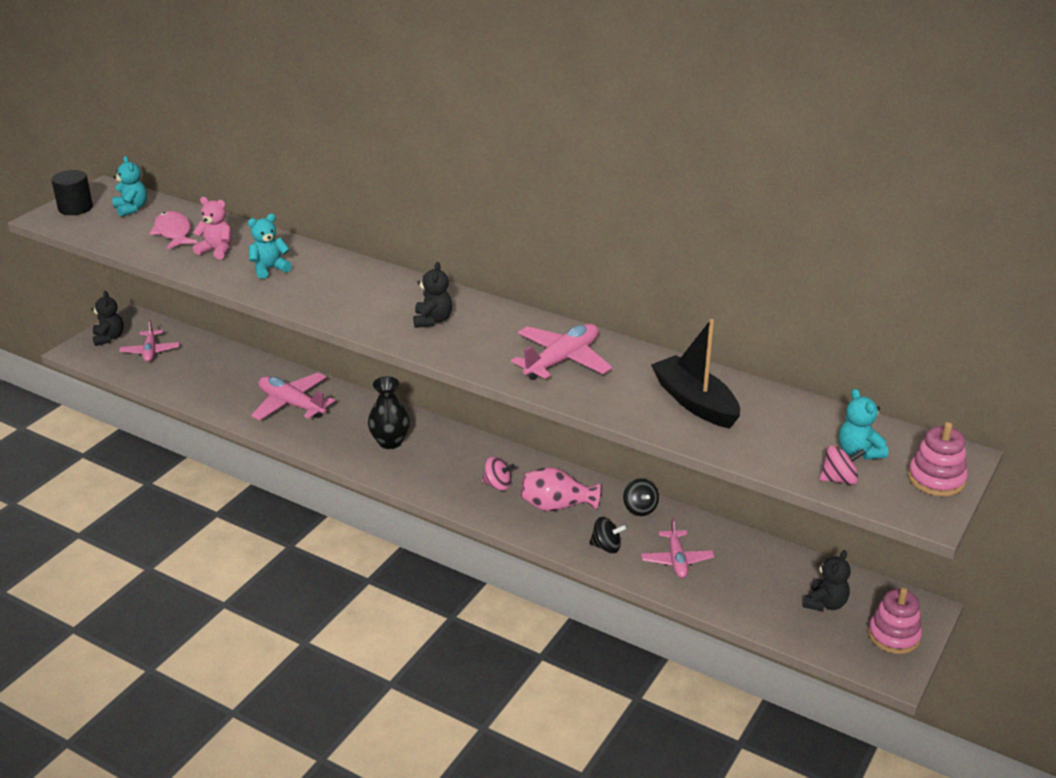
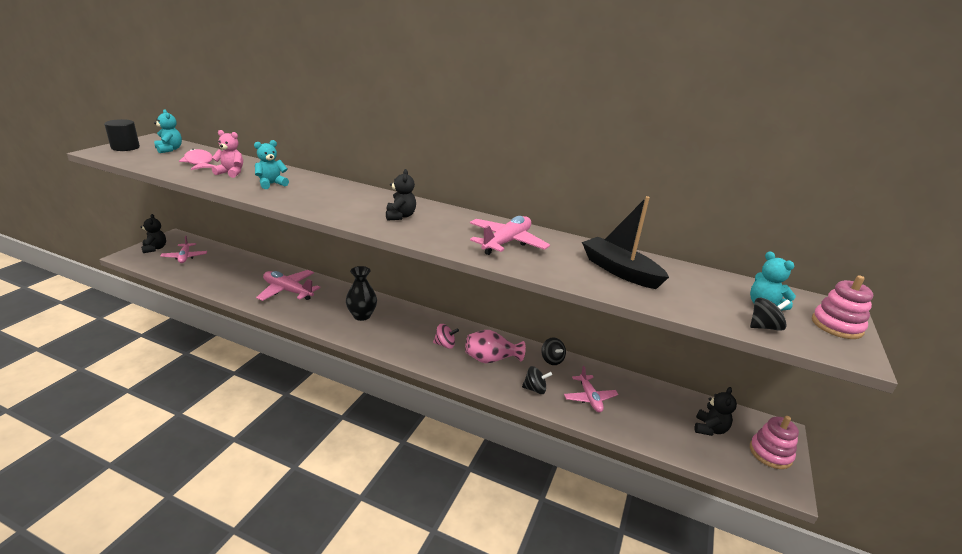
camera: 10 degrees left, 5 degrees down
(839, 479) = (764, 327): pink spinning top -> black spinning top

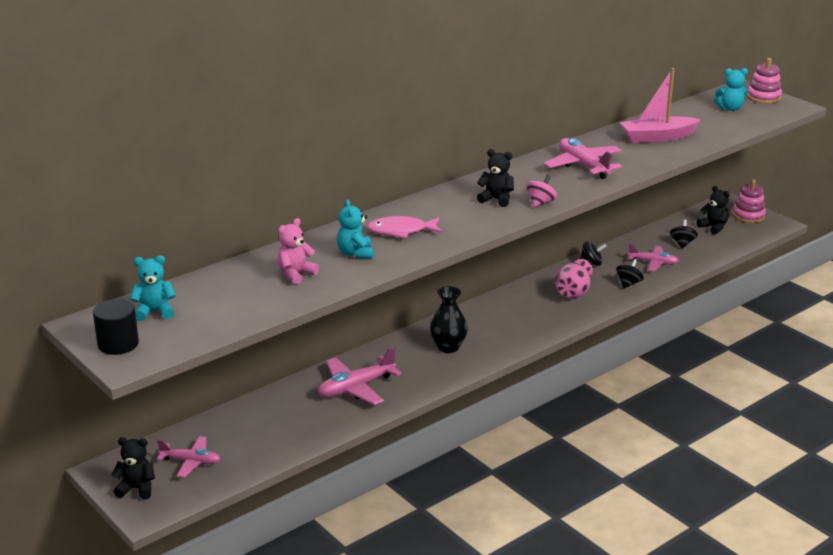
camera: 60 degrees left, 0 degrees up
(199, 162) = (235, 293): pink fish -> pink fish (401, 231)
(445, 345) = (534, 310): pink spinning top -> pink spinning top (540, 203)
(620, 271) = (657, 137): black boat -> pink boat
(764, 327) = (756, 118): black spinning top -> black spinning top (682, 243)

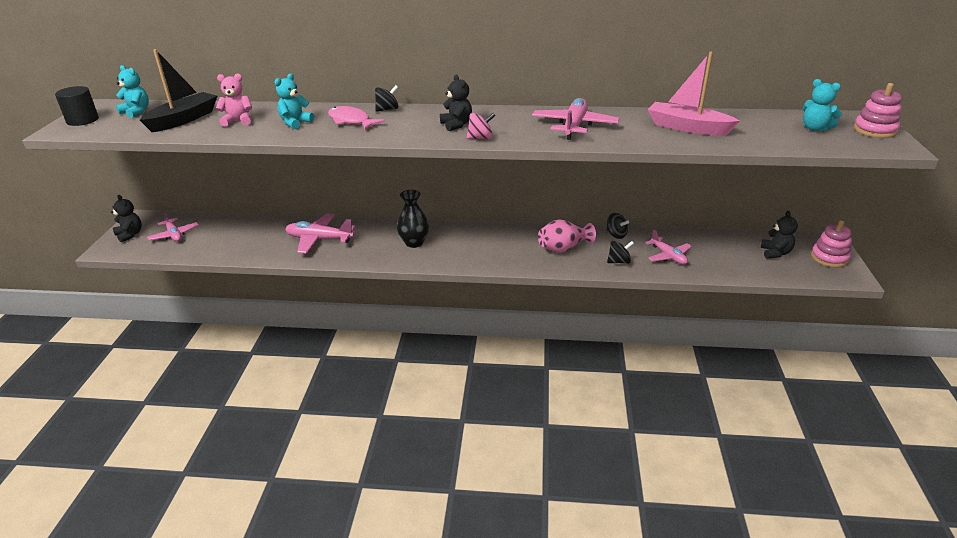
camera: 45 degrees right, 5 degrees up
(234, 296) = (183, 120): none -> black boat
(682, 243) = (722, 253): black spinning top -> black spinning top (387, 109)

